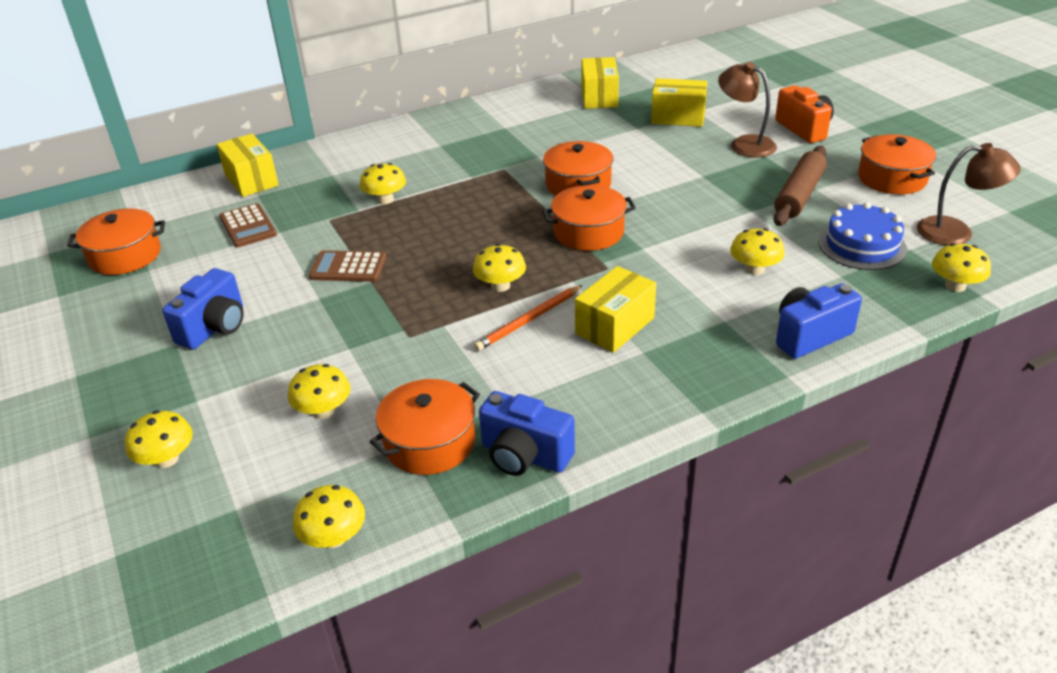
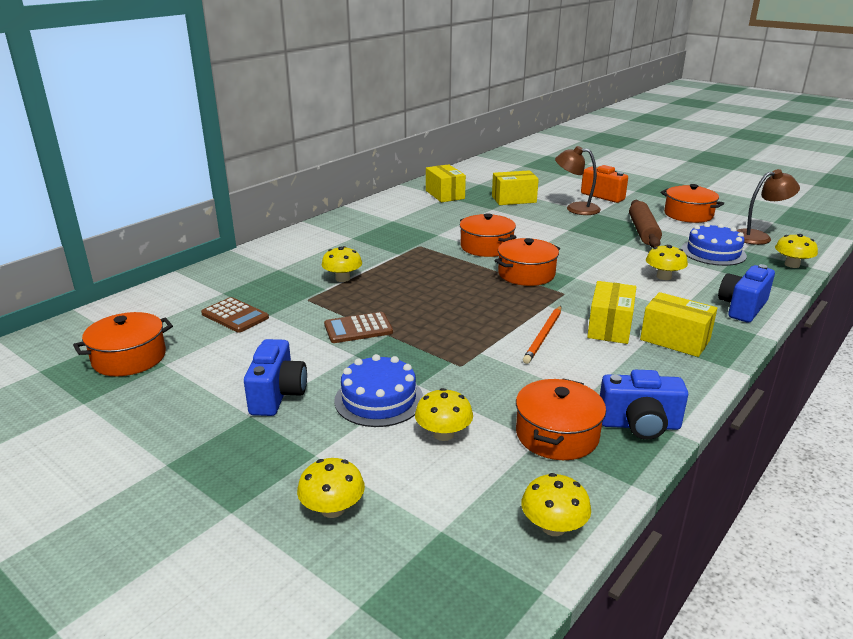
camera: 25 degrees left, 10 degrees down
(251, 180) = (205, 283): yellow box -> yellow box (675, 340)
(298, 356) = (379, 399): none -> blue cake
(500, 286) = (497, 318): yellow mushroom -> none

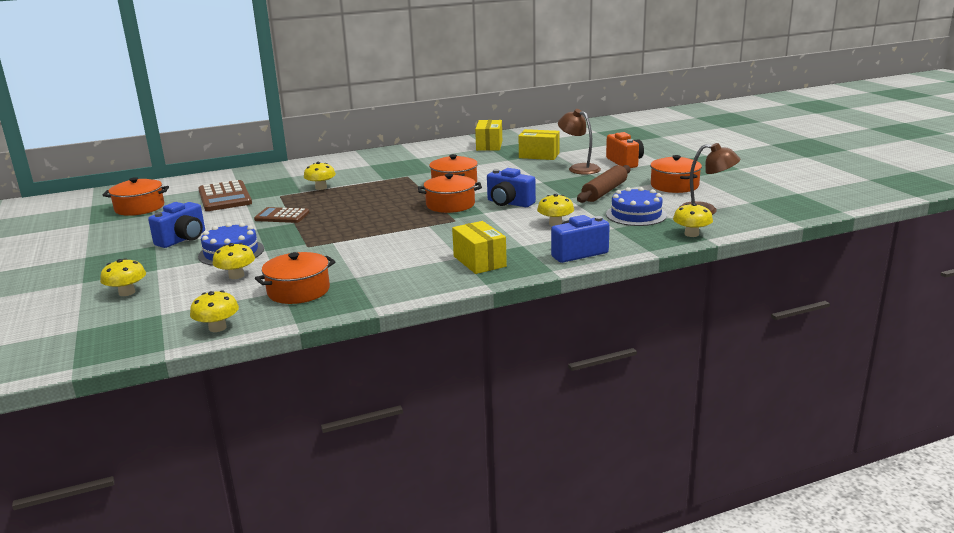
camera: 30 degrees right, 5 degrees down
(235, 316) = (225, 197): brown calculator -> brown calculator, size x1.57
(543, 336) = (390, 241): orange pencil -> none
(609, 327) = (446, 245): yellow box -> none
(639, 425) = (357, 298): blue camera -> blue camera (509, 203)

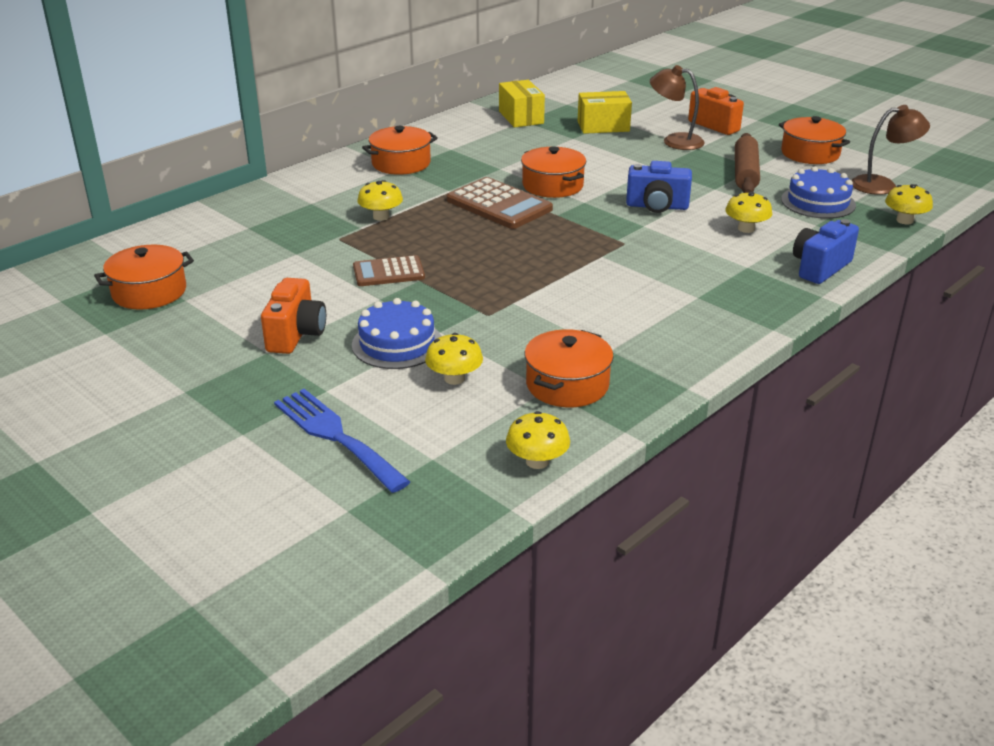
camera: 25 degrees left, 10 degrees up
(127, 292) = (336, 436): yellow mushroom -> blue fork
(183, 239) = (296, 335): blue camera -> orange camera
(225, 197) = (260, 253): brown calculator -> brown calculator (499, 205)
(450, 205) = (589, 219): orange pot -> orange pot (401, 163)
(479, 261) = (728, 299): yellow box -> none

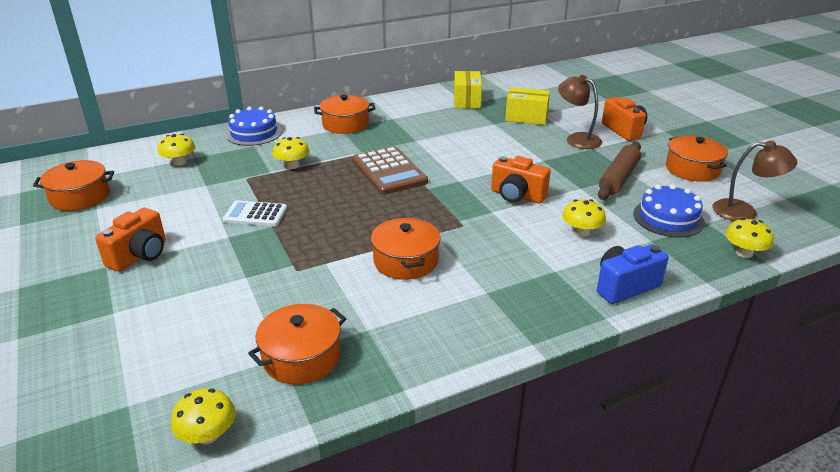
camera: 20 degrees right, 0 degrees up
(336, 436) = (78, 360): blue fork -> none
(388, 272) = (255, 214): brown calculator -> white calculator
(397, 343) = (203, 281): blue cake -> blue cake (254, 133)
(454, 378) = (217, 326): yellow mushroom -> yellow mushroom (179, 162)
(552, 185) = (445, 162): orange pot -> orange pot (405, 261)
(657, 206) = (517, 196): blue camera -> orange camera

